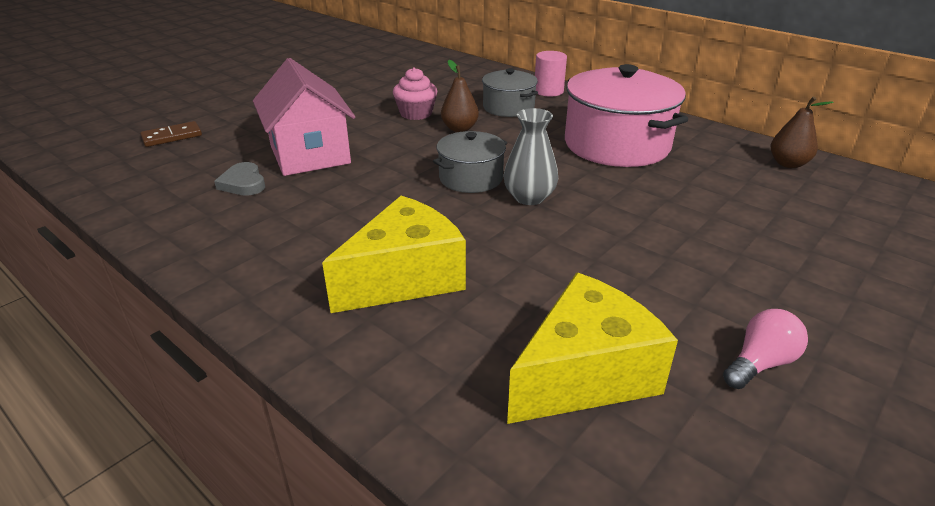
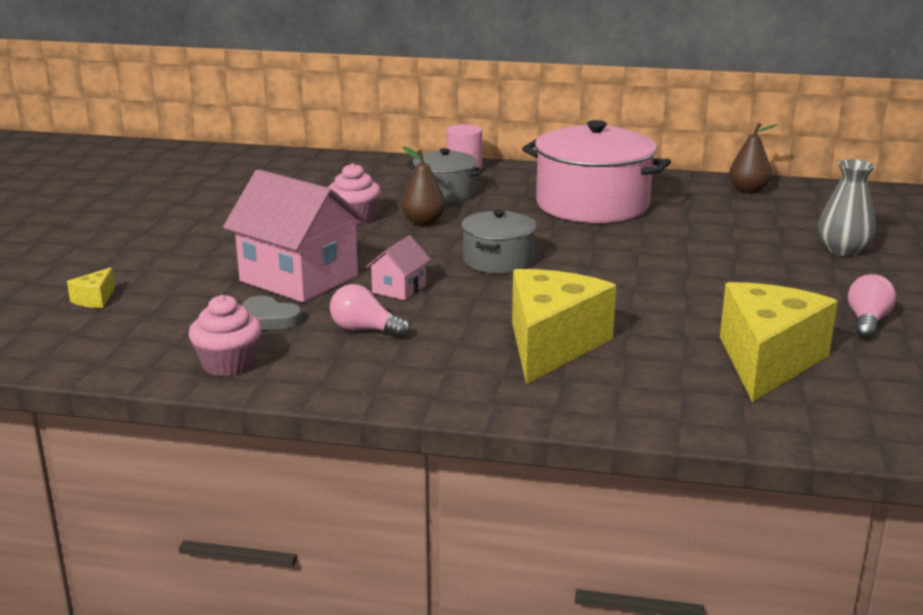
camera: 30 degrees left, 10 degrees down
(164, 214) = (228, 364): none -> pink cupcake
(172, 136) = (95, 299): brown domino -> yellow cheese
(289, 214) = (365, 330): none -> pink light bulb
(363, 183) = (399, 289): none -> pink house
(529, 197) = (572, 263): grey vase -> grey vase (843, 250)

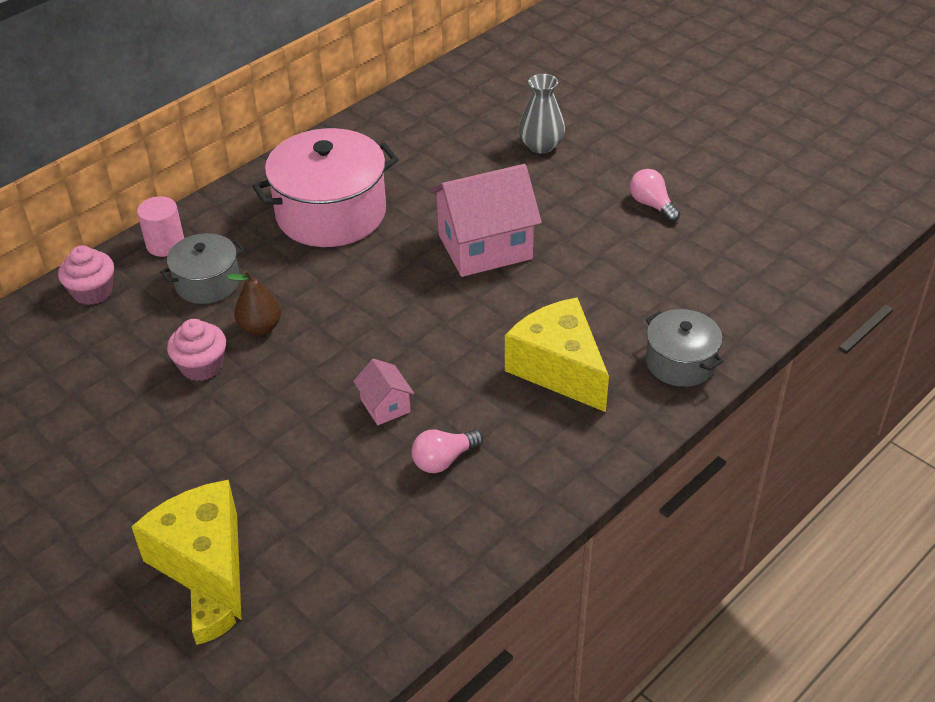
camera: 55 degrees left, 20 degrees up
(228, 364) = (433, 570): pink cupcake -> pink cupcake (92, 292)
(269, 319) = (368, 512): grey heart -> none
(299, 278) = (303, 459): pink house -> pink house (485, 247)
(498, 260) = (387, 323): grey pot -> grey pot (680, 362)
(748, 190) = (393, 120): brown pear -> none
(767, 361) = (666, 281): yellow cheese -> yellow cheese (205, 561)

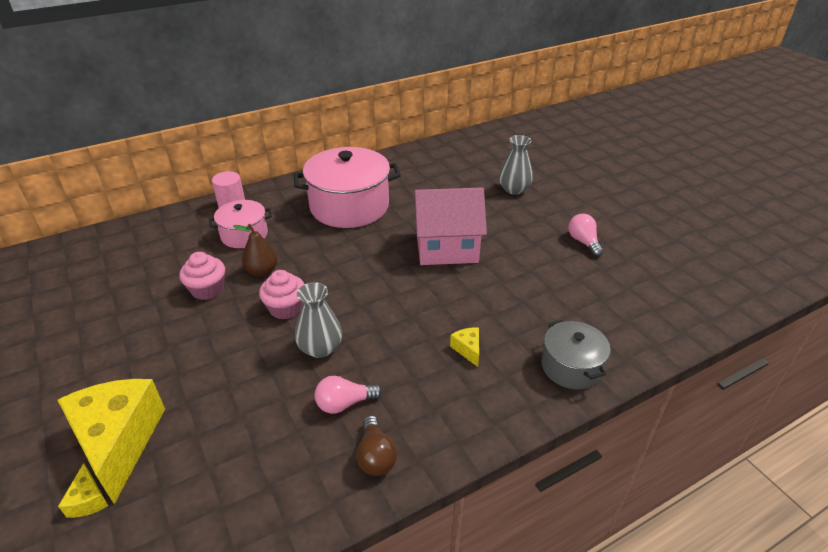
camera: 15 degrees right, 5 degrees down
(92, 292) = (169, 226): pink cupcake -> pink cupcake (285, 308)
(207, 283) = (244, 235): grey pot -> pink pot
(385, 406) = (320, 348): pink house -> grey vase
(503, 504) = (375, 456): none -> brown light bulb
(559, 369) = (467, 349): yellow cheese -> yellow cheese, size x0.41

